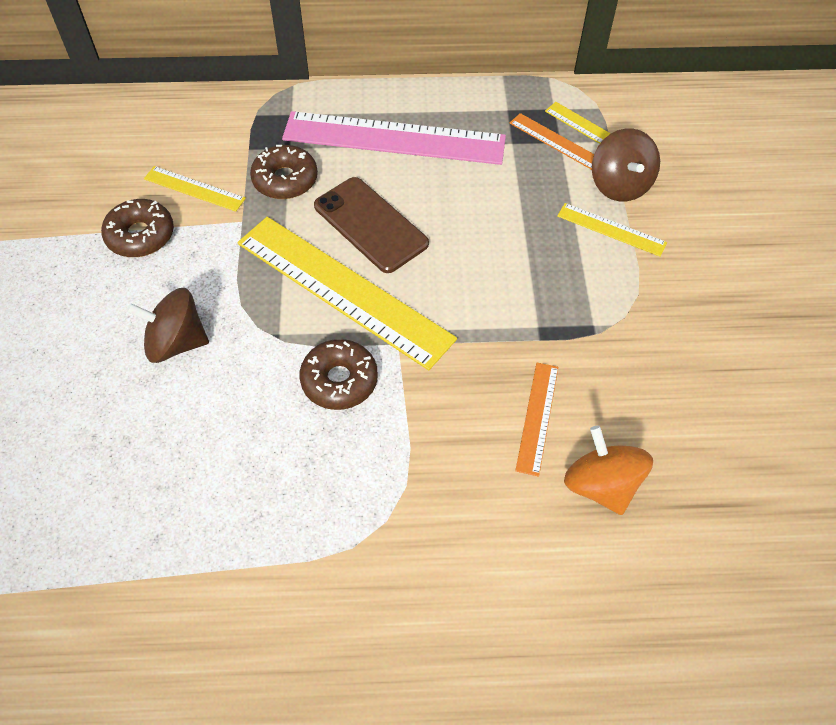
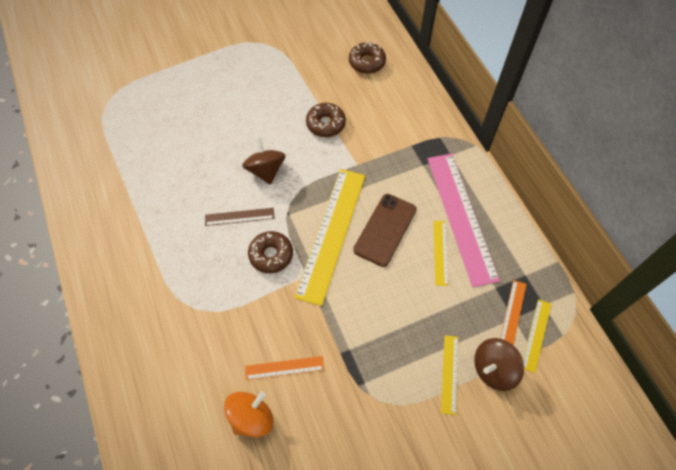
camera: 70 degrees right, 5 degrees up
(194, 189) = (369, 133): yellow ruler -> yellow ruler (440, 252)
(243, 406) = (239, 216): none -> brown ruler
(285, 180) = (397, 173): brown donut -> brown donut (367, 62)

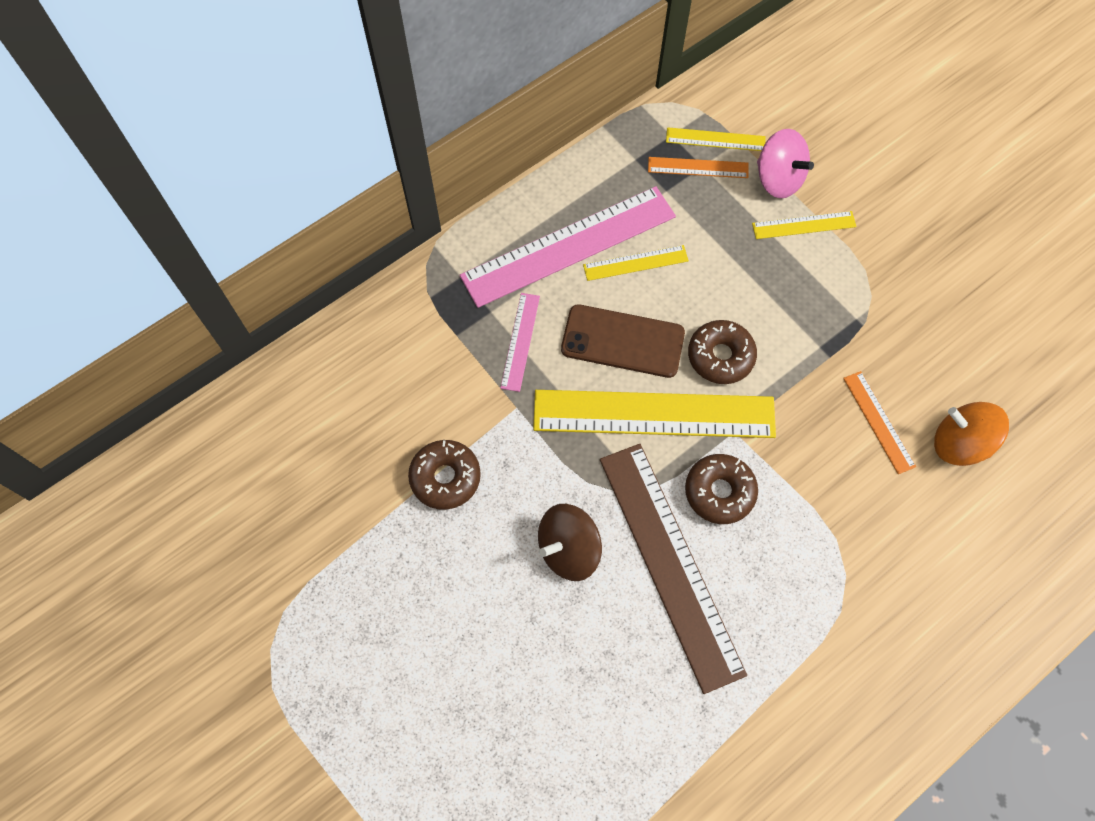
camera: 105 degrees left, 5 degrees up
(239, 216) = (669, 563): brown ruler -> brown ruler, size x2.16
(367, 62) = (288, 443): brown donut -> brown donut (720, 356)
(399, 175) = (520, 341): none -> pink ruler
(493, 369) = (778, 179): brown spinning top -> pink spinning top

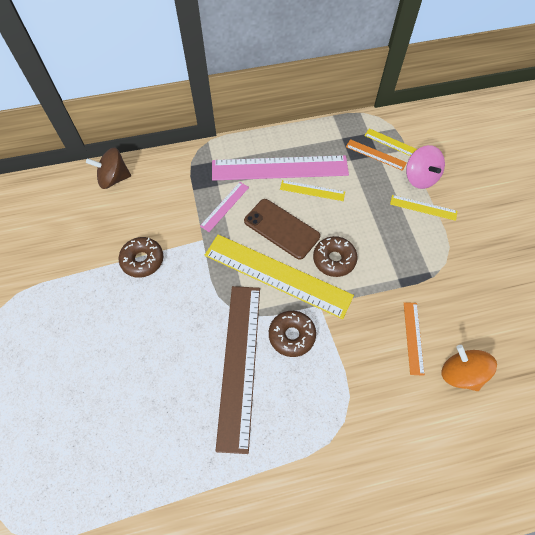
camera: 25 degrees right, 5 degrees down
(568, 549) = (186, 329): brown spinning top -> brown spinning top (114, 178)

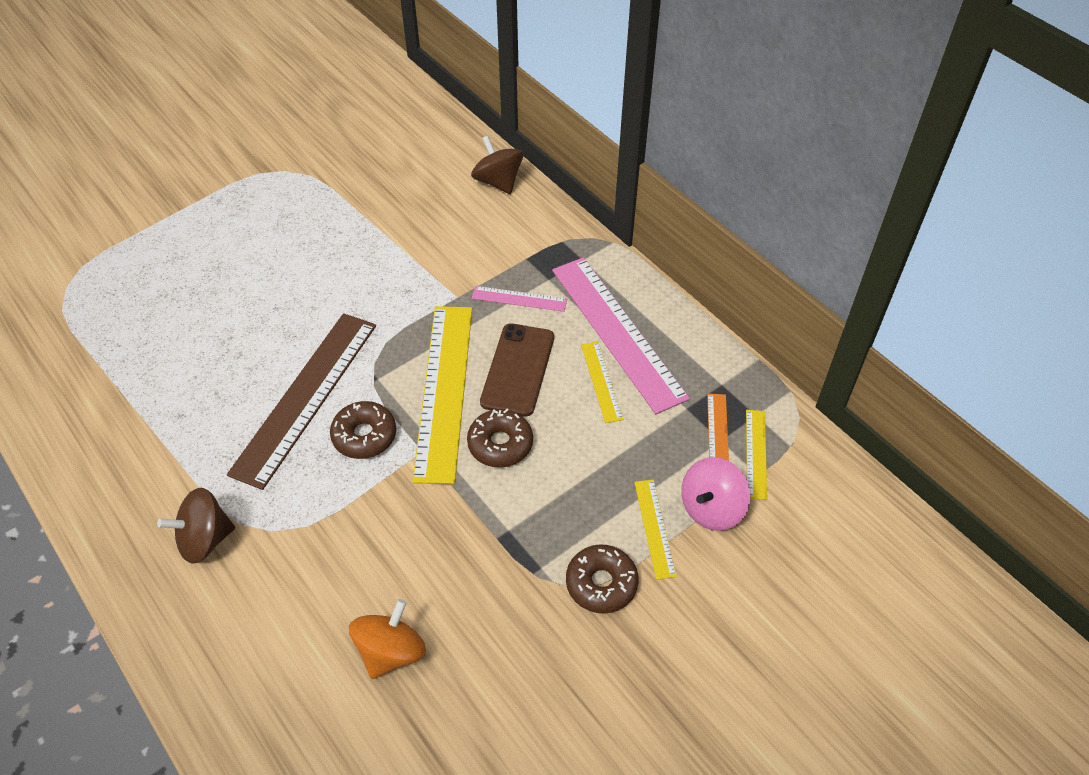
camera: 65 degrees right, 10 degrees down
(142, 260) = (399, 255): brown donut -> brown donut (601, 583)
(239, 363) = (305, 396): brown ruler -> brown ruler turned 45 degrees counterclockwise
(334, 471) = (205, 539): none -> brown spinning top
(413, 337) = (422, 576): orange ruler -> none

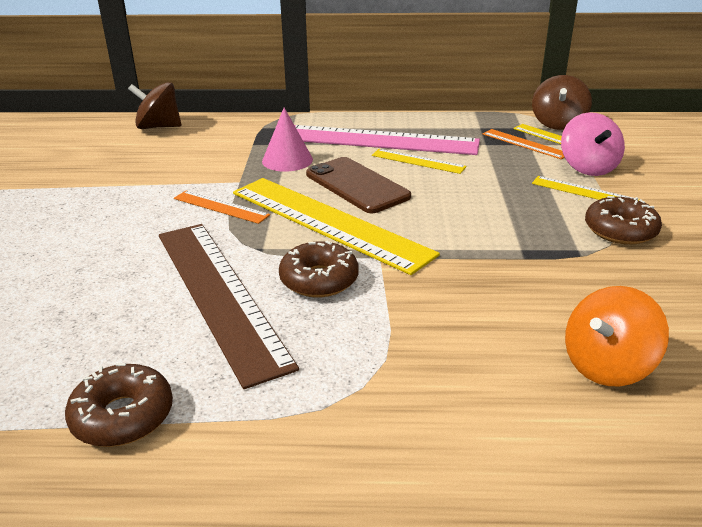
camera: 50 degrees left, 20 degrees down
(205, 539) = (312, 446): brown spinning top -> brown spinning top (558, 123)
(391, 652) = (607, 366): orange spinning top -> orange spinning top turned 105 degrees counterclockwise
(410, 315) = (220, 207): none -> orange ruler
(500, 444) = (423, 219): brown donut -> brown donut (122, 416)
(519, 299) = (287, 160): pink ruler -> pink cone

